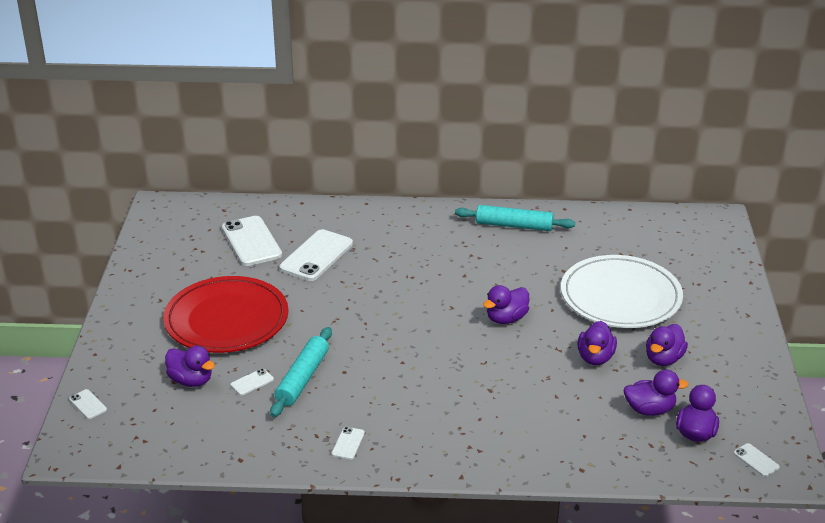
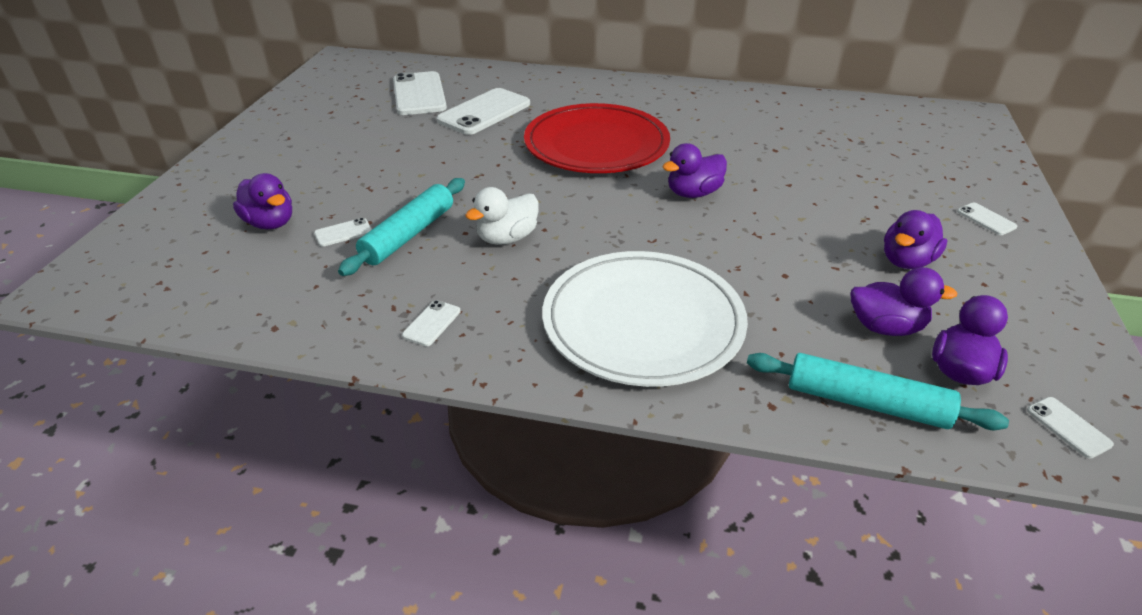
camera: 10 degrees right, 5 degrees up
(88, 404) = (129, 237): white phone -> white phone (986, 219)
(226, 320) = (351, 163): red plate -> red plate (596, 145)
(377, 373) = (507, 238): none -> white duck
(514, 225) = (721, 103): turquoise rolling pin -> turquoise rolling pin (866, 403)
(595, 358) = (808, 250): purple duck -> none
(620, 297) = (847, 183): white plate -> white plate (643, 322)

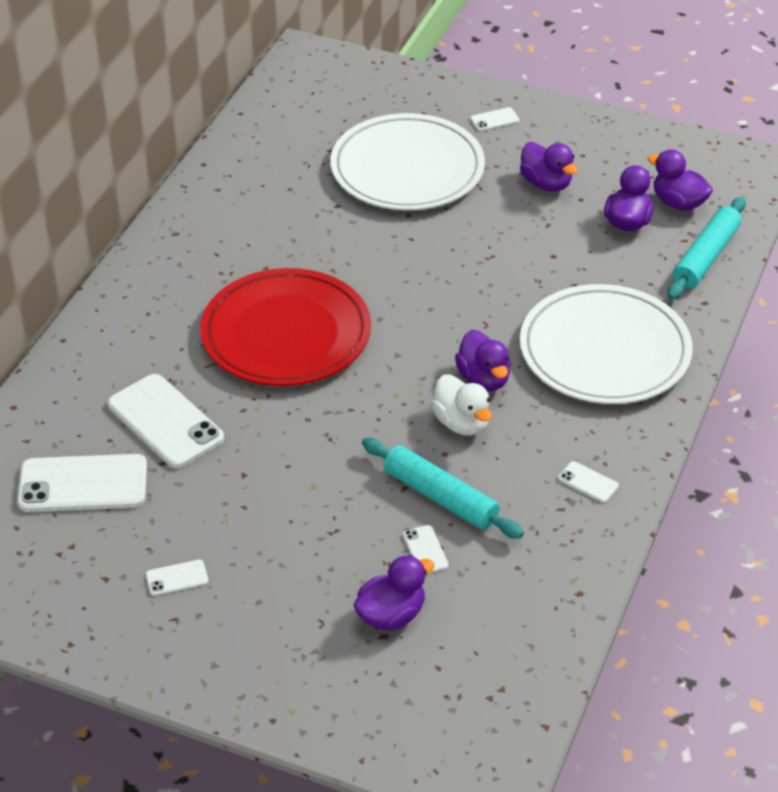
camera: 80 degrees left, 5 degrees up
(693, 193) = (409, 281): purple duck -> purple duck (483, 379)
(856, 177) = (407, 169): none -> white plate
(1068, 427) = (734, 178): white phone -> white phone (177, 578)

